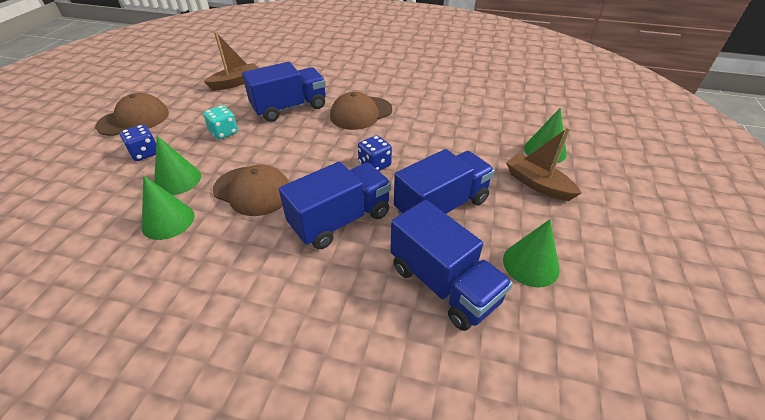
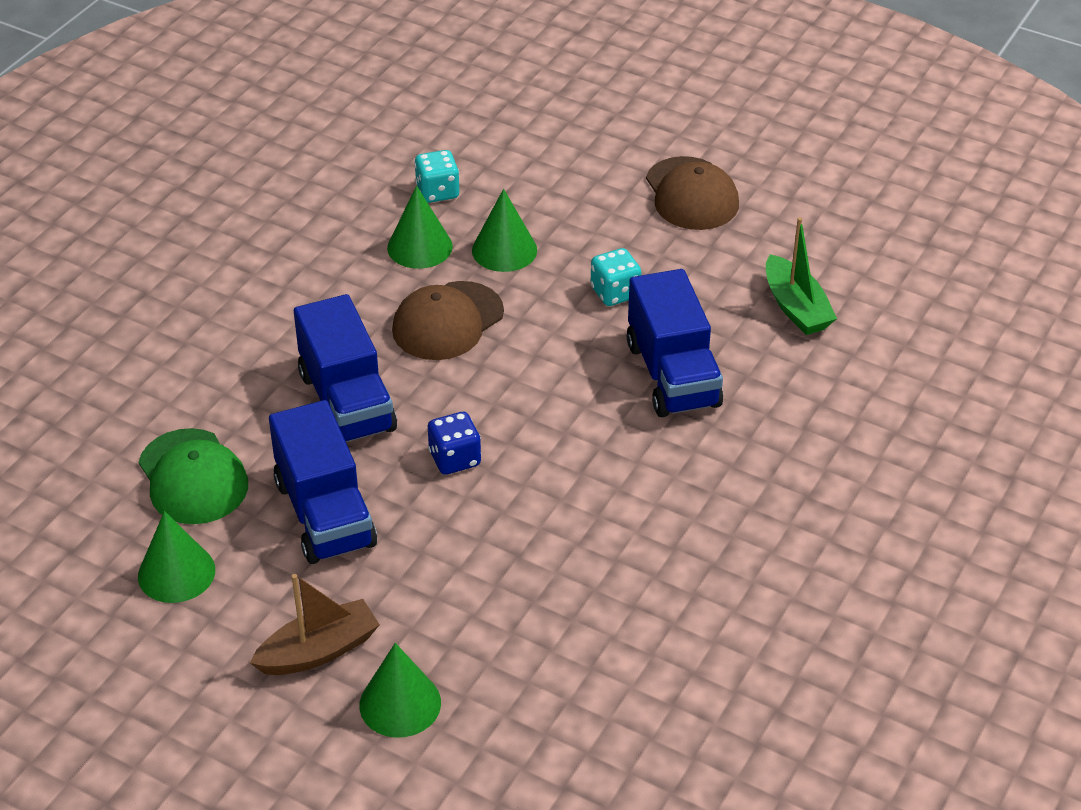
camera: 105 degrees right, 0 degrees up
(98, 225) = (437, 192): none -> turquoise dice
(145, 153) = (585, 215): blue dice -> none
(236, 83) = (796, 307): brown boat -> green boat
(361, 113) = (622, 469): brown cap -> none
(443, 284) = (193, 477): blue truck -> green cap

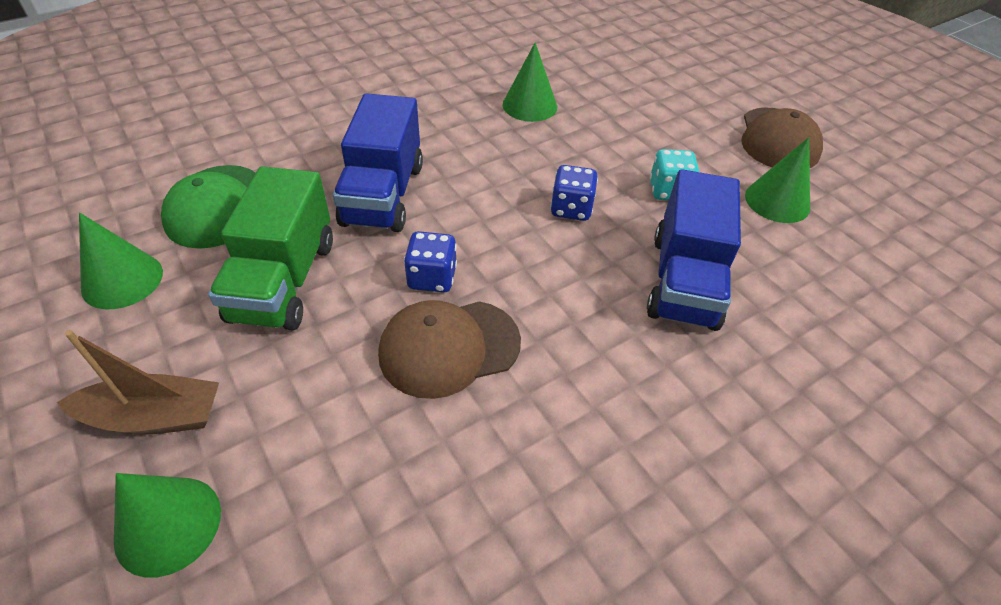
camera: 25 degrees right, 5 degrees up
(325, 514) = (284, 280): blue truck -> green truck
(437, 192) = (570, 75): turquoise dice -> none
(447, 321) = (511, 164): brown cap -> brown cap (449, 348)
(504, 250) = (594, 128): green cone -> green cone (777, 201)
(535, 346) = (571, 209): none -> blue dice
(796, 307) = (840, 264): green boat -> none

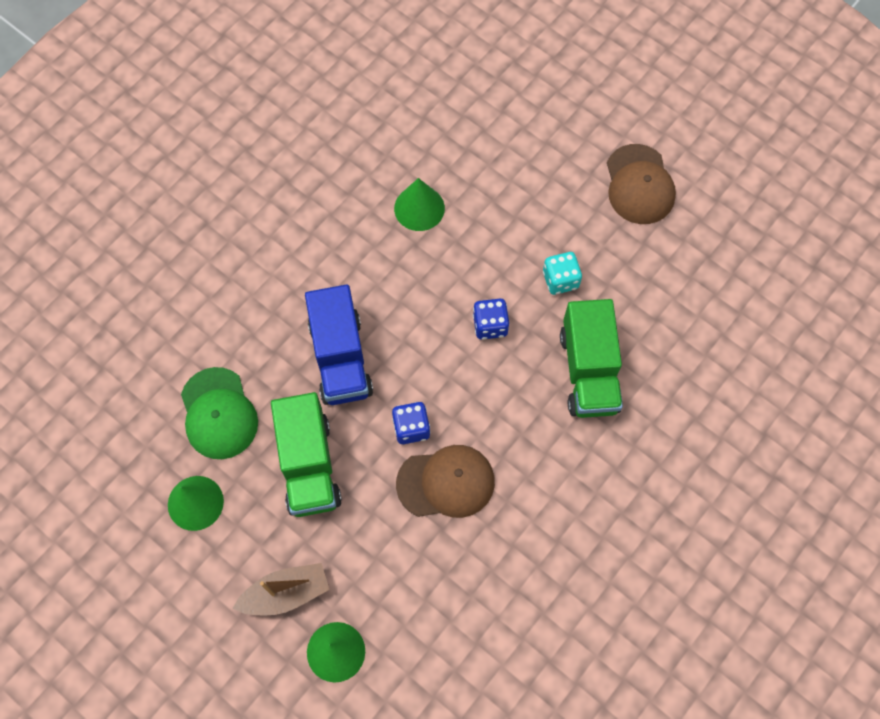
camera: 15 degrees left, 20 degrees up
(449, 348) = (446, 482): brown cap -> brown cap turned 150 degrees counterclockwise
(684, 281) = (589, 371): blue truck -> green truck
(777, 201) = (645, 264): green cone -> none

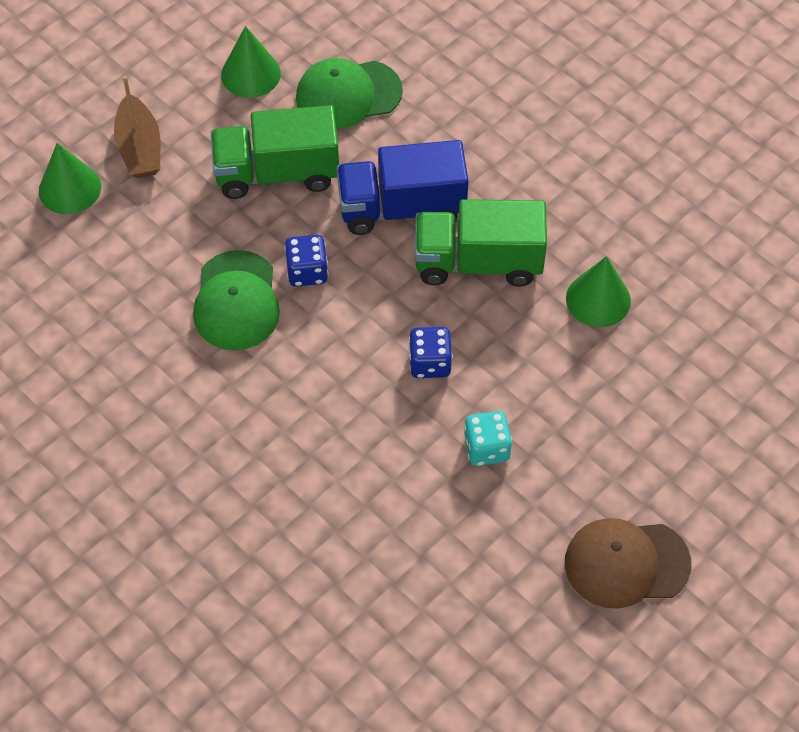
camera: 95 degrees right, 10 degrees down
(446, 482) = (236, 301): brown cap -> green cap
(589, 371) = (356, 466): green truck -> green truck (478, 262)

